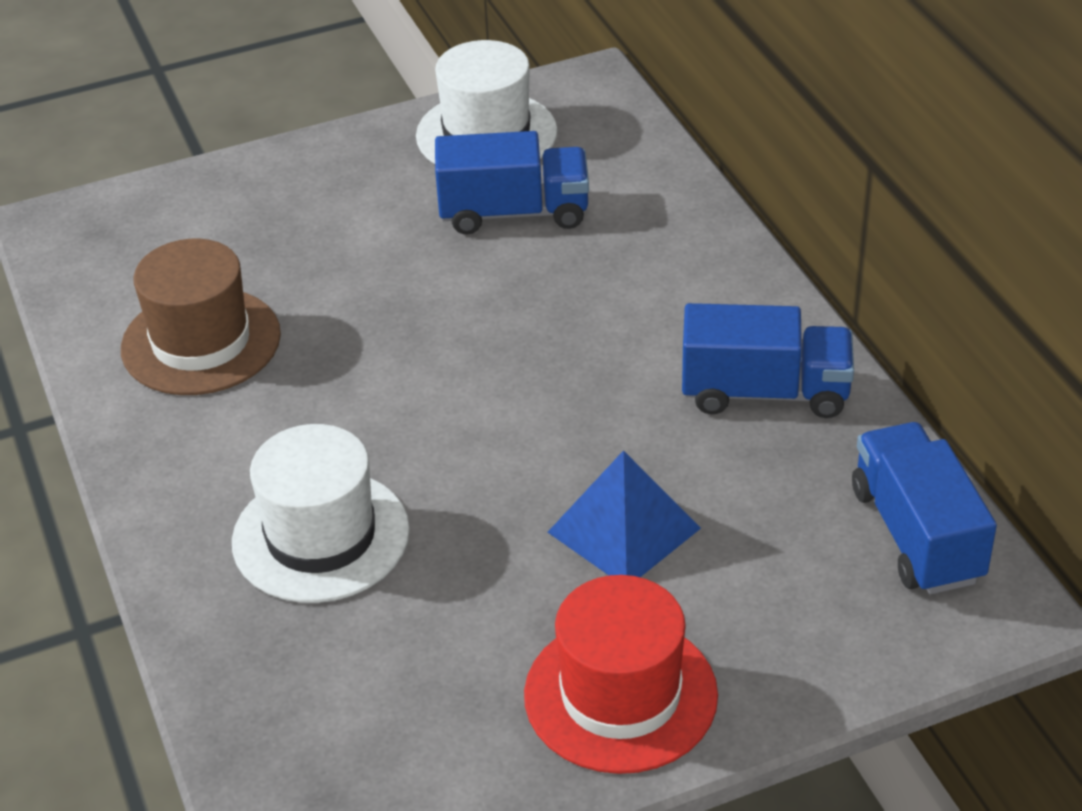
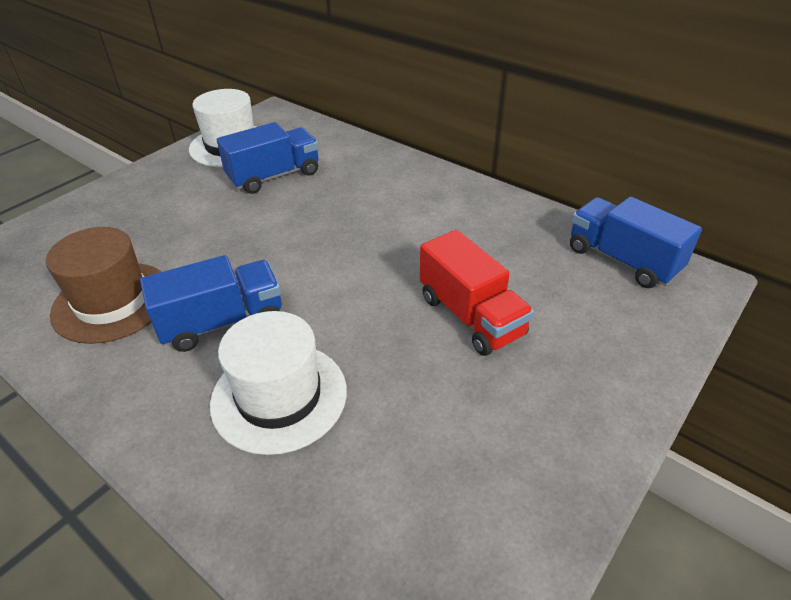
camera: 30 degrees left, 0 degrees up
(620, 695) = (558, 419): red hat -> none
(623, 530) = (471, 316): blue pyramid -> red truck
(764, 392) = (481, 218): blue truck -> blue truck (222, 322)

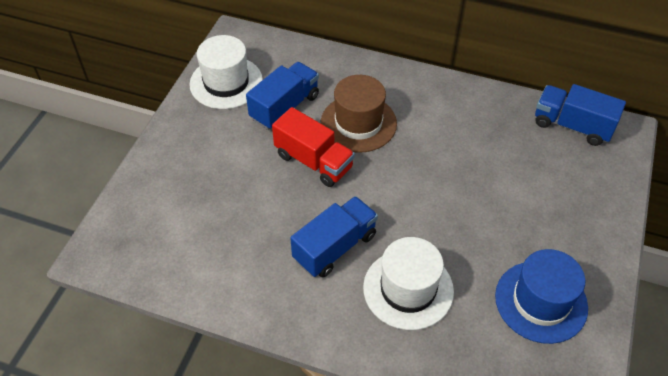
camera: 20 degrees left, 10 degrees up
(112, 302) = (243, 253): brown hat -> brown hat (358, 123)
(464, 469) = (541, 301): none -> blue hat
(471, 316) = (496, 197): red truck -> red truck (313, 161)

